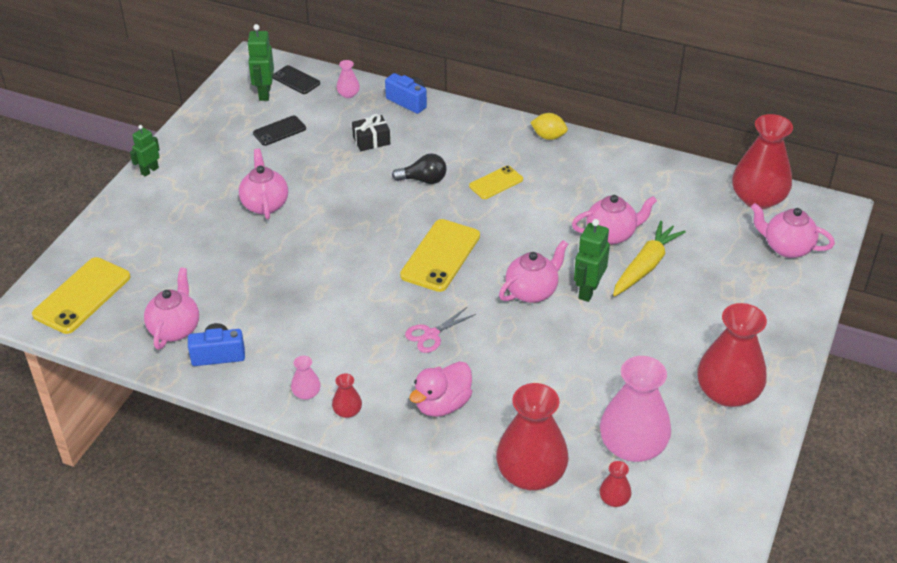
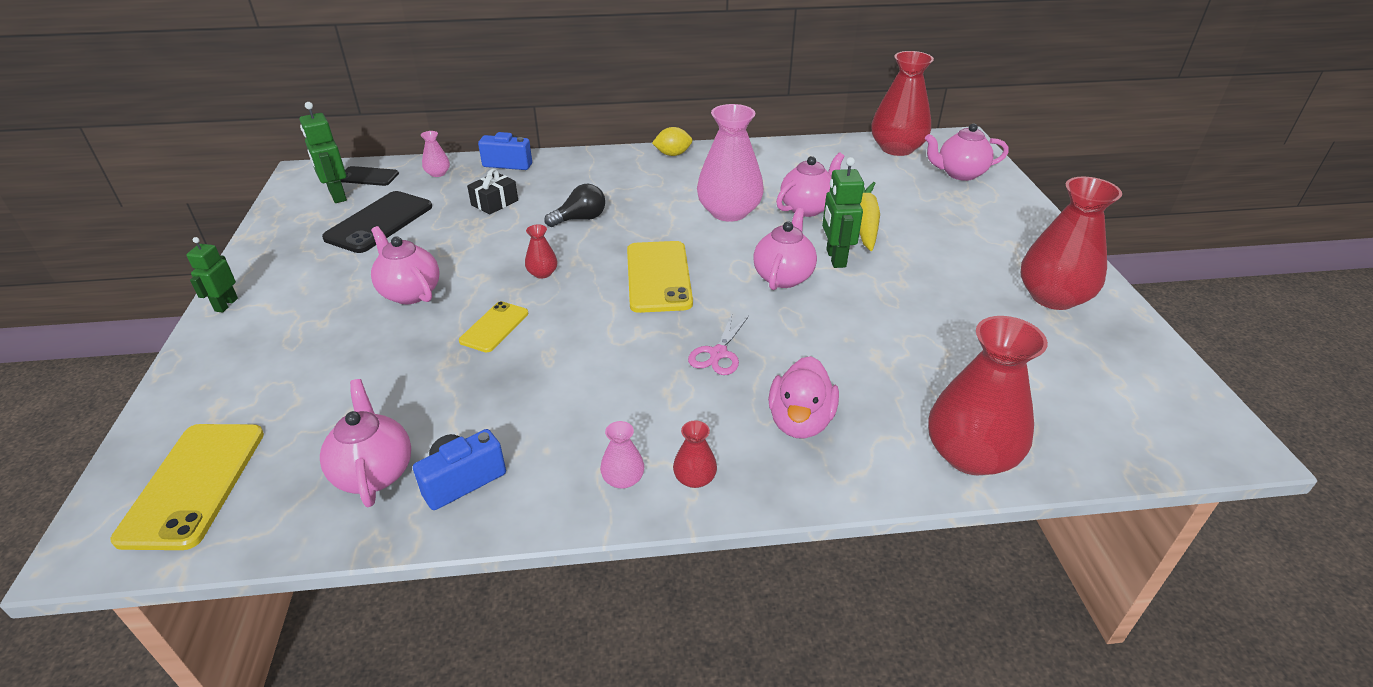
camera: 30 degrees left, 5 degrees down
(279, 131) = (379, 222): black phone -> black phone, size x1.72
(496, 183) = (657, 201): yellow phone -> yellow phone (494, 327)
(614, 499) = (1079, 442): red vase -> red vase (542, 273)
(632, 446) = (1032, 380): pink vase -> pink vase (729, 212)

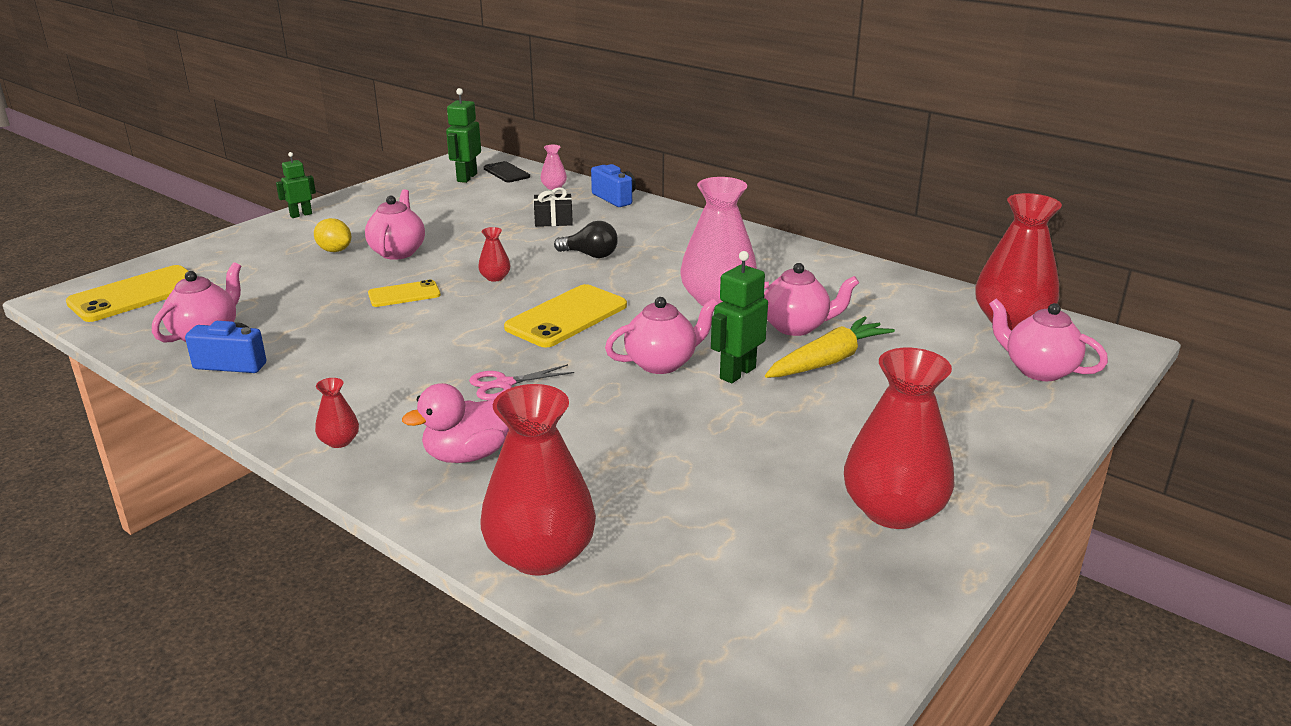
camera: 45 degrees right, 10 degrees down
(379, 222) = (460, 203): black phone -> none
(623, 479) = (303, 415): pink vase -> none
(672, 154) = (760, 240): yellow lemon -> yellow lemon (334, 250)

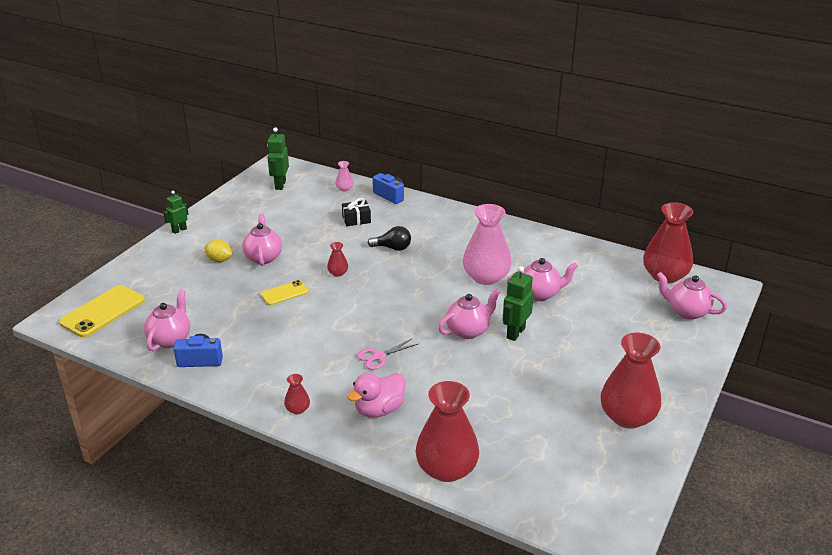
camera: 10 degrees left, 5 degrees up
(506, 173) = (306, 178): black phone -> none
(566, 317) = (397, 300): yellow phone -> none
(828, 361) = (565, 318): yellow carrot -> none

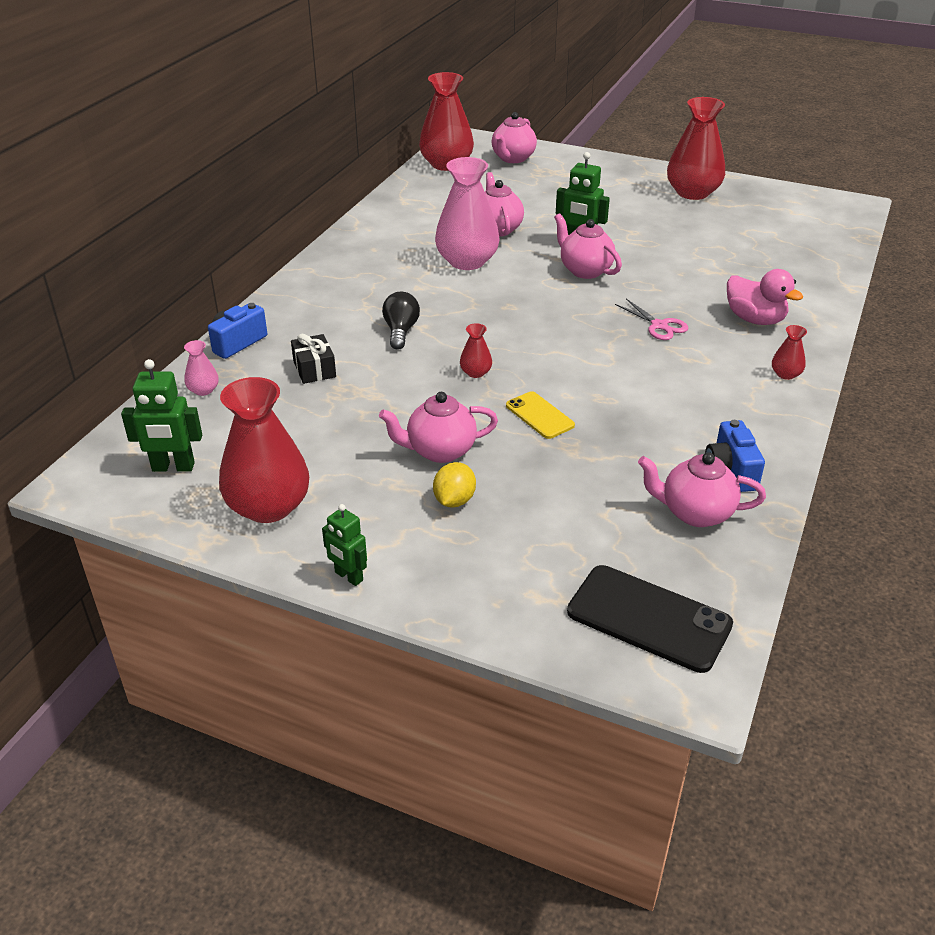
camera: 95 degrees left, 5 degrees up
(103, 311) = (649, 618): yellow phone -> black phone
(446, 469) = (820, 277): red vase -> red vase (268, 506)

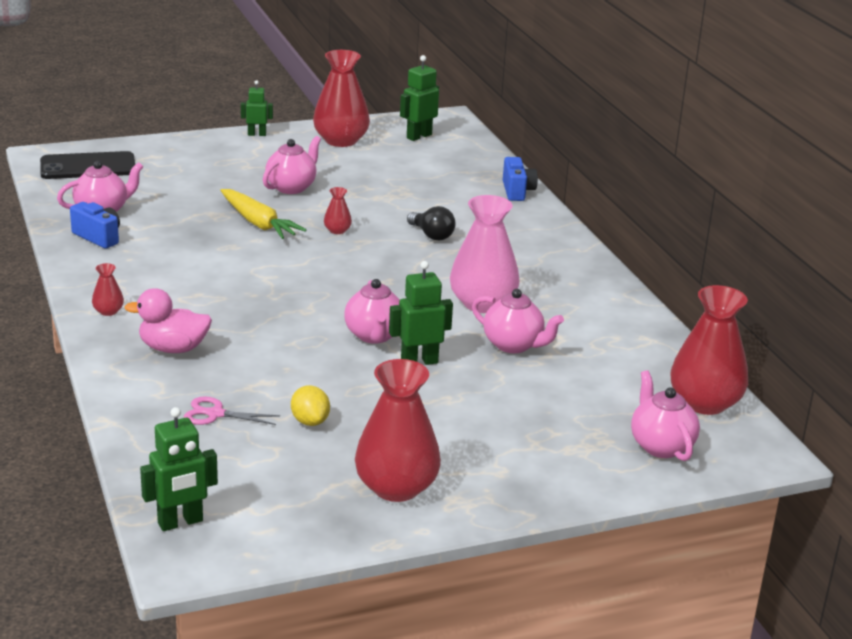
camera: 135 degrees right, 10 degrees down
(203, 390) = (479, 165): pink vase -> none
(314, 369) = (441, 196): black gift -> none
(454, 500) = (249, 172): yellow lemon -> yellow lemon (310, 421)
(539, 415) = (258, 223): yellow phone -> yellow carrot
(585, 270) = (374, 336): pink teapot -> pink teapot turned 75 degrees clockwise
(659, 325) = (249, 311): pink scissors -> pink scissors (215, 414)
(841, 220) = (180, 522): none -> green robot

